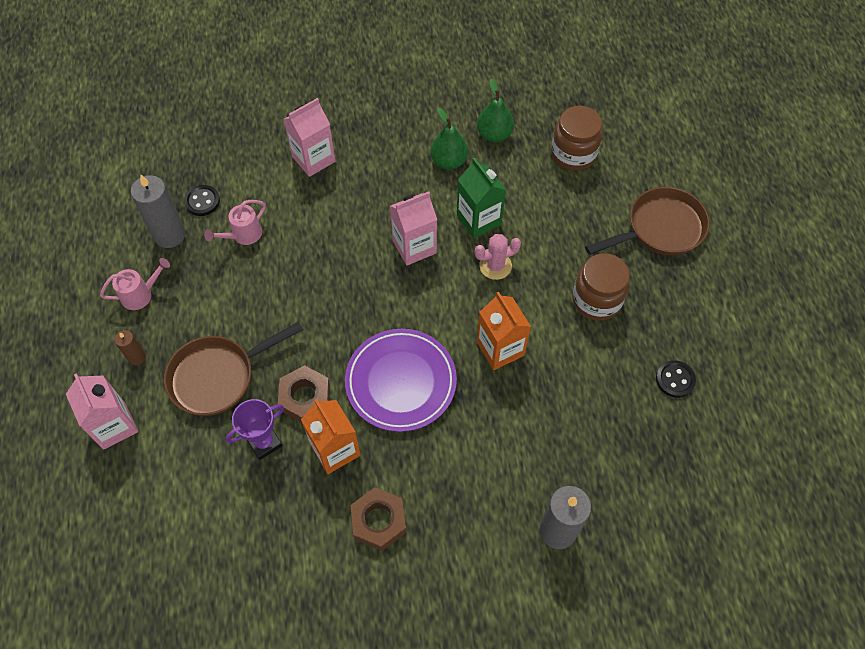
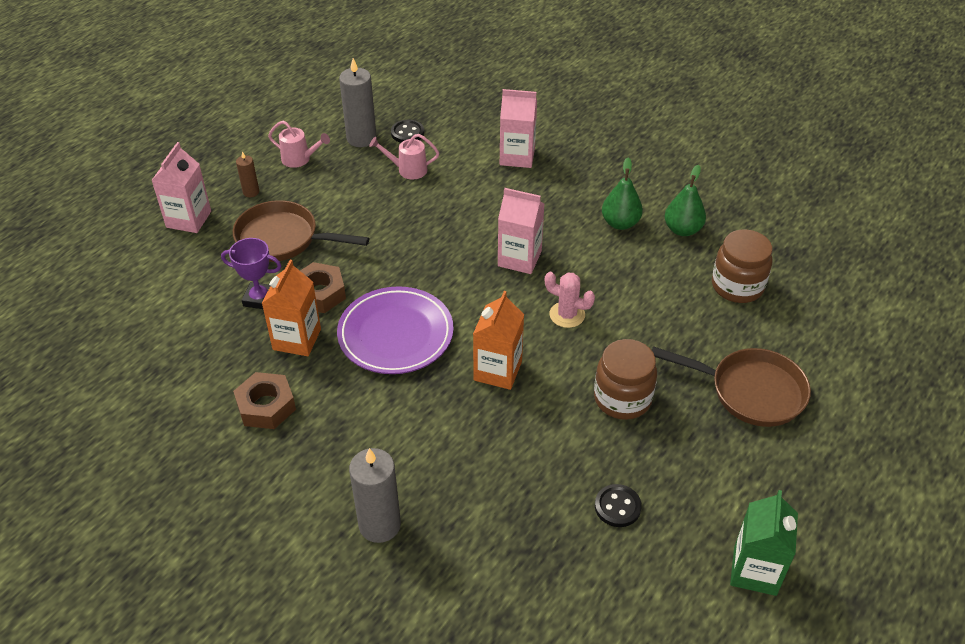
camera: 45 degrees right, 15 degrees down
(479, 220) = (594, 276): green carton -> green carton (755, 571)

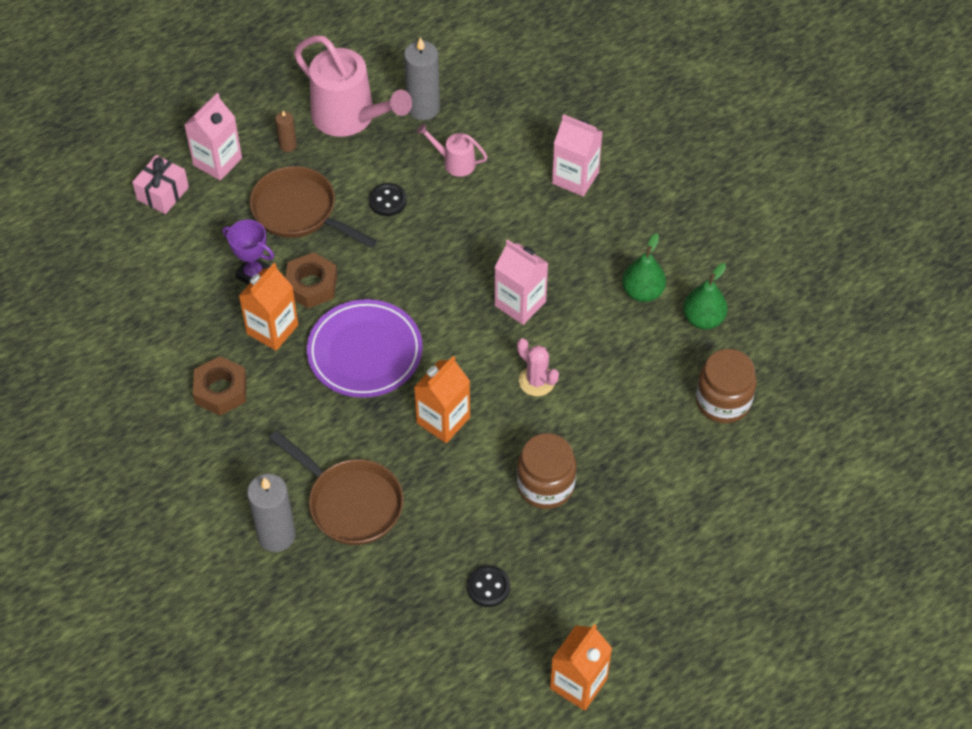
camera: 20 degrees right, 10 degrees up
(144, 256) = (163, 193): none -> pink gift
(300, 159) = (351, 118): pink watering can -> pink watering can, size x2.05
(407, 133) = (474, 114): black button -> black button (387, 201)
(750, 391) = (671, 517): brown pan -> brown pan (350, 503)
(755, 571) = (578, 683): green carton -> orange carton

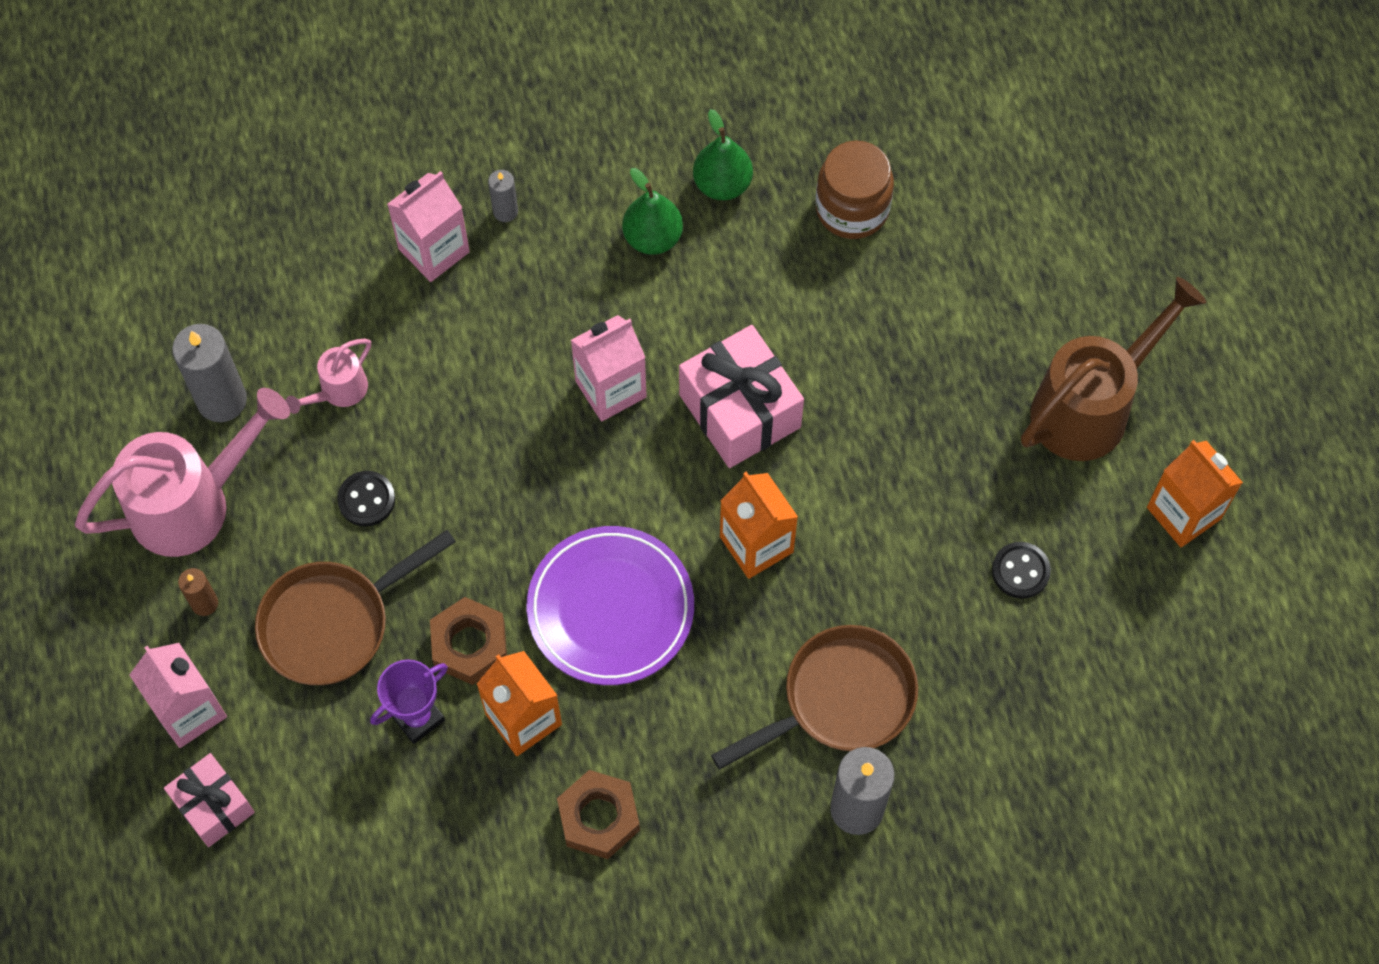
camera: 70 degrees left, 10 degrees up
(537, 381) = (740, 411): pink cactus -> pink gift
(545, 485) = (899, 454): brown jar -> none
(622, 206) = (505, 211): none -> grey candle
(638, 597) = (1091, 405): none -> brown watering can

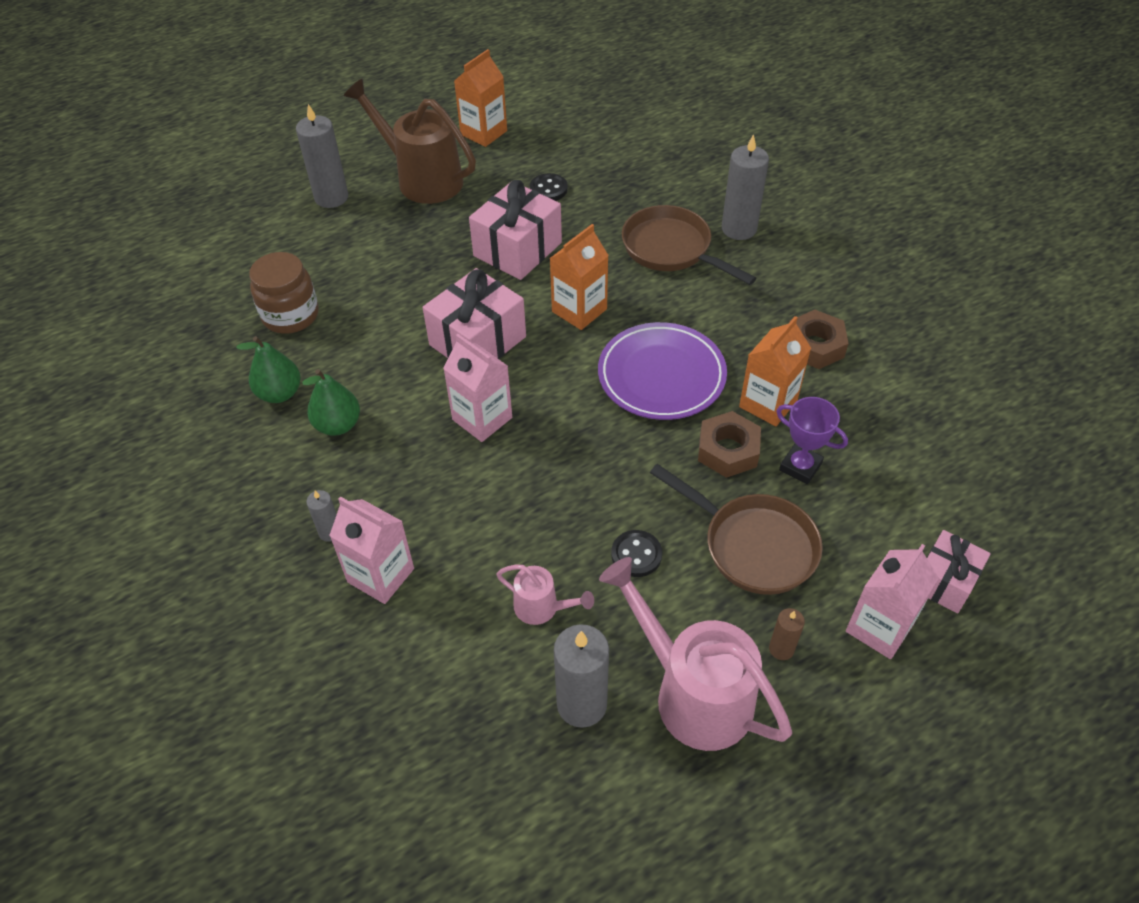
camera: 105 degrees left, 15 degrees down
(899, 498) = (517, 249): none -> pink gift
(1078, 283) = (331, 197): none -> grey candle

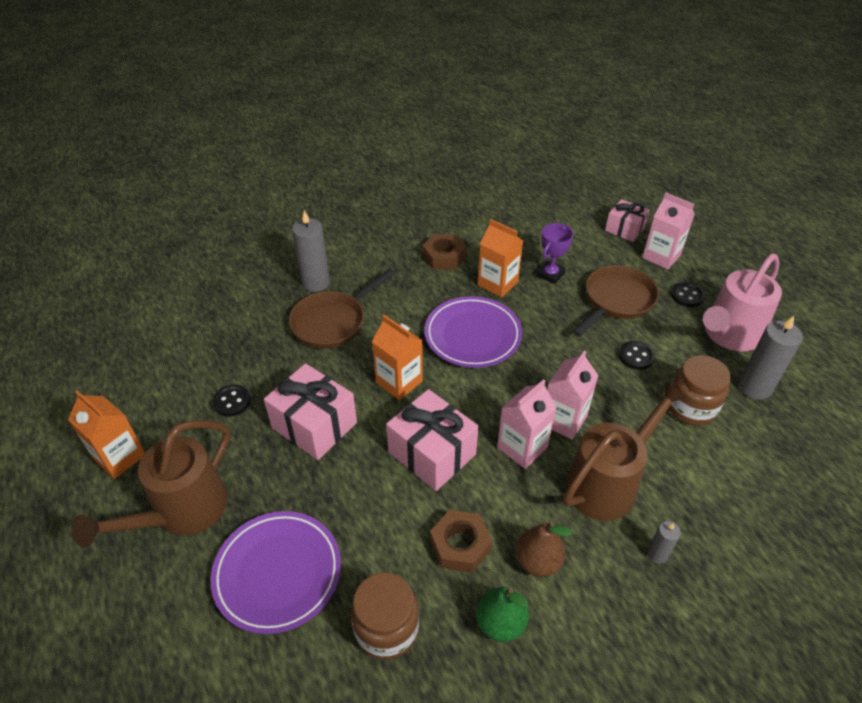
camera: 90 degrees left, 5 degrees down
(331, 197) = (188, 608): grey candle -> none
(338, 425) = (538, 561): green pear -> brown pear
(354, 243) = (278, 573): none -> purple plate
(381, 575) = (690, 511): pink carton -> pink carton (563, 420)
(429, 497) = (608, 481): none -> brown watering can
(542, 608) = (691, 407): pink watering can -> brown jar
(728, 450) = (540, 306): brown nut -> brown nut (460, 545)
(781, 649) = (687, 296): brown candle -> black button

